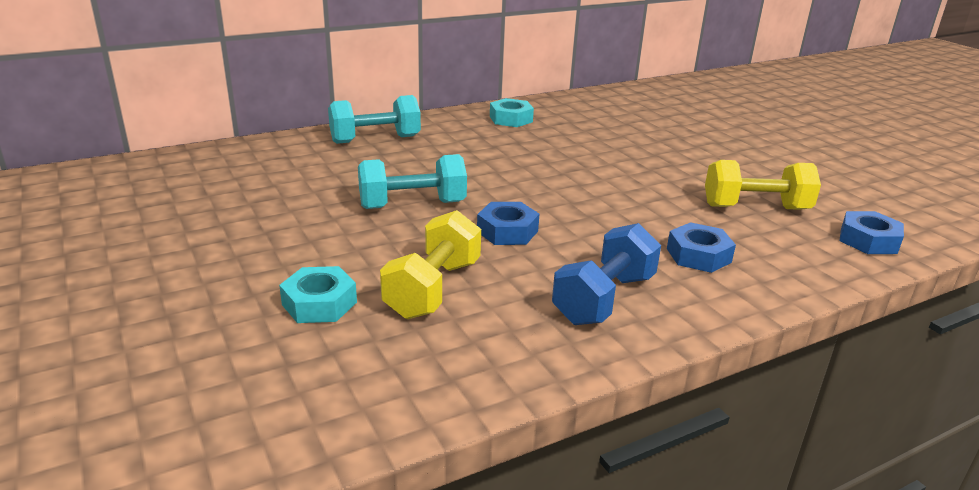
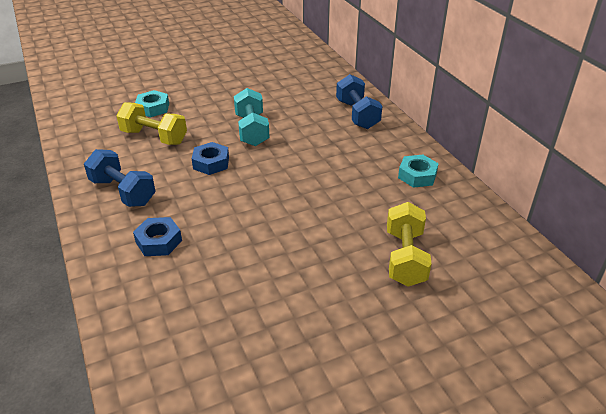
camera: 95 degrees right, 10 degrees up
(375, 139) = (357, 114): turquoise dumbbell -> blue dumbbell
(755, 207) = (227, 295): yellow dumbbell -> yellow dumbbell (405, 258)
(868, 240) = (152, 357): blue nut -> none

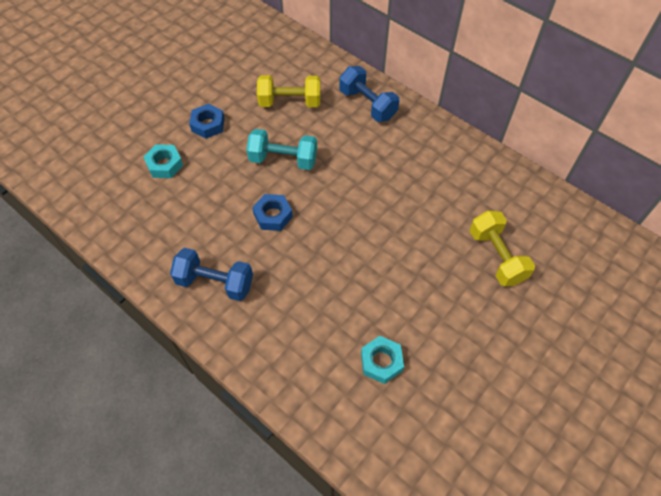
camera: 25 degrees left, 20 degrees up
(154, 137) = (195, 203): yellow dumbbell -> yellow dumbbell (290, 102)
(158, 241) = (289, 324): blue nut -> blue nut (208, 125)
(252, 130) = (283, 160): turquoise dumbbell -> turquoise dumbbell turned 45 degrees counterclockwise
(417, 176) = (459, 162): turquoise nut -> turquoise nut (381, 362)

